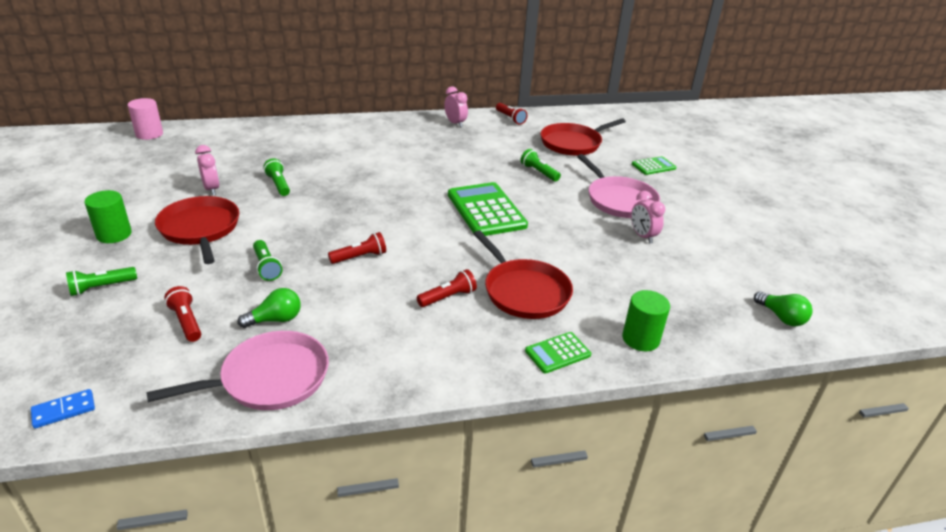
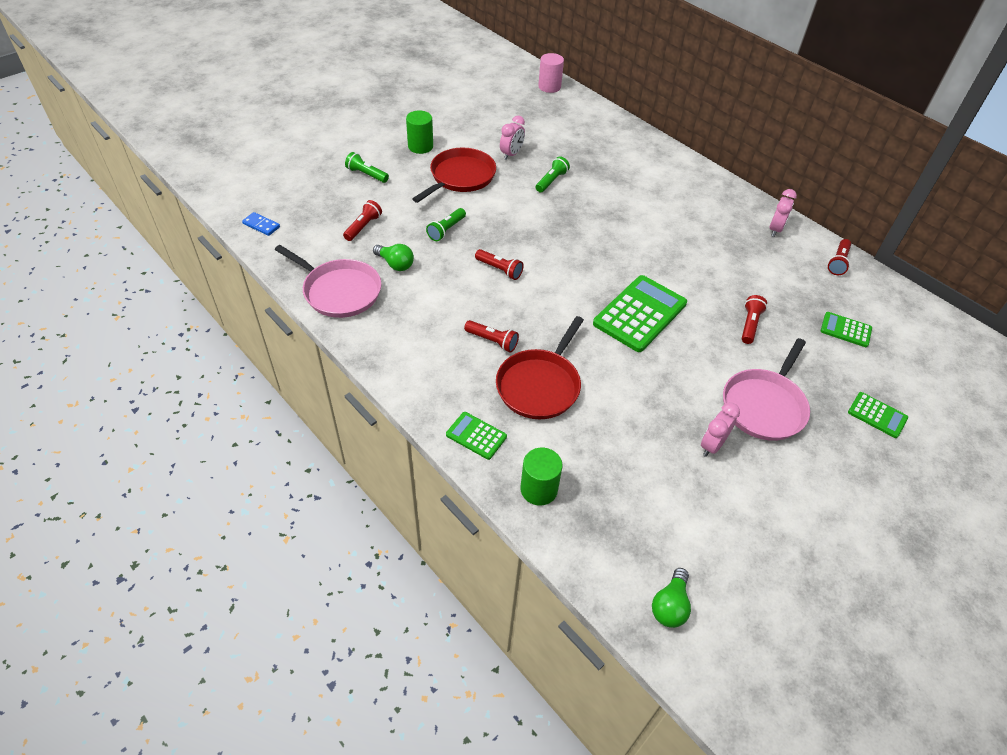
camera: 60 degrees right, 15 degrees up
(539, 172) = (750, 325): green flashlight -> red flashlight
(573, 143) = (845, 330): red pan -> green calculator

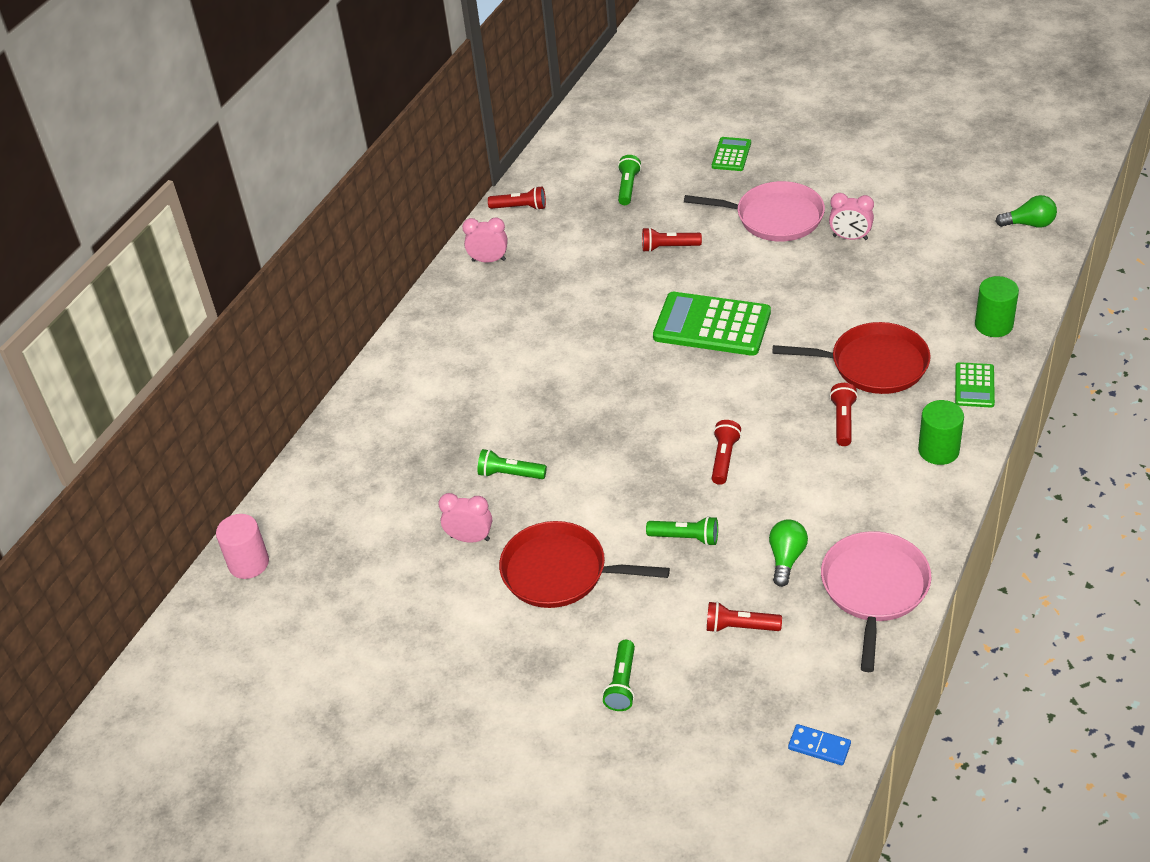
camera: 105 degrees left, 5 degrees down
(261, 225) = (819, 746): blue domino -> blue domino turned 75 degrees counterclockwise
(420, 146) = (510, 652): green cylinder -> green cylinder (938, 450)
(845, 330) = (628, 187): green calculator -> green flashlight

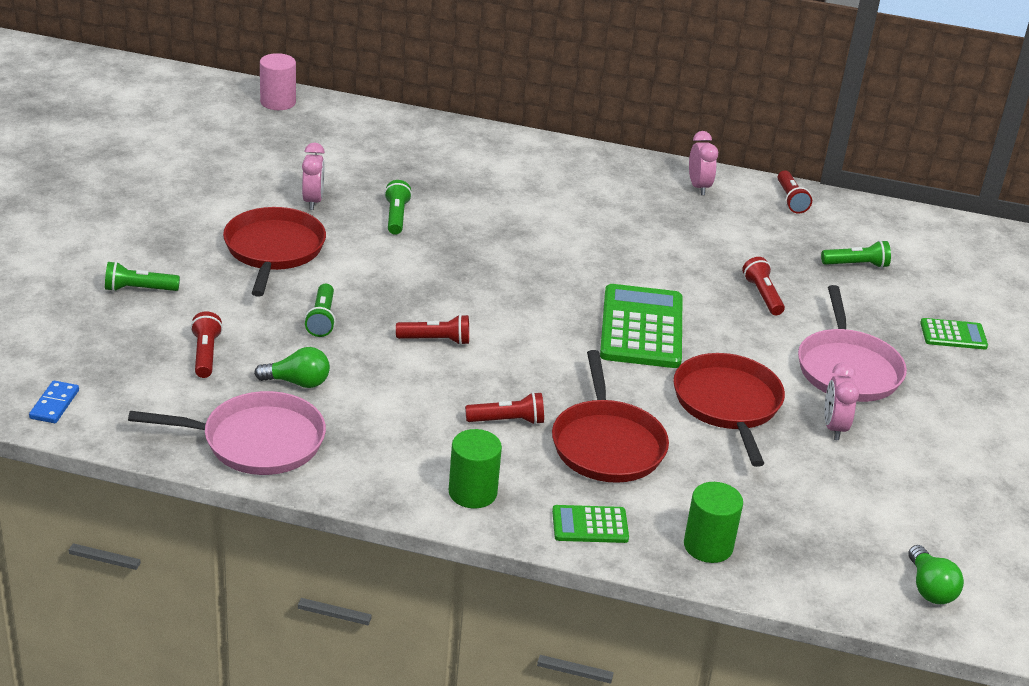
camera: 70 degrees right, 10 degrees down
(820, 289) = (728, 404): none -> red pan

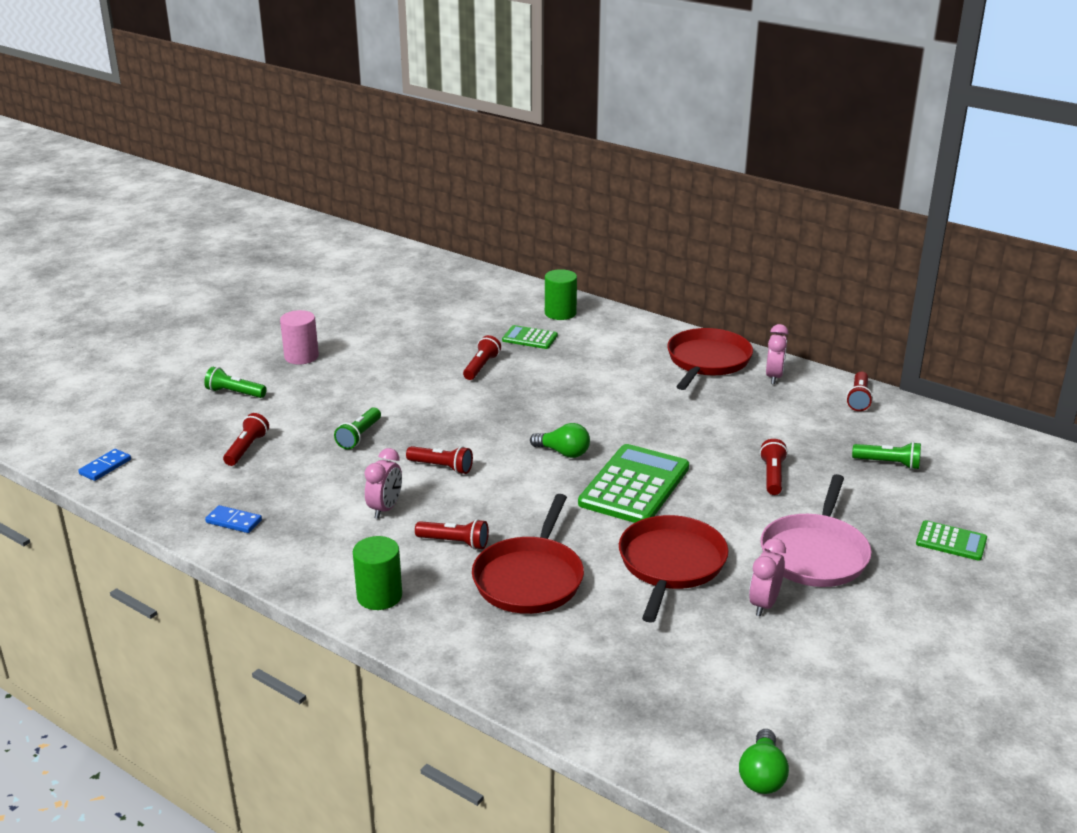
camera: 25 degrees right, 5 degrees down
(256, 441) = (234, 521): pink pan -> blue domino
(274, 250) = (361, 379): red pan -> red pan (707, 361)
(278, 102) = (449, 271): pink cylinder -> pink cylinder (301, 356)
(297, 382) = (302, 481): green light bulb -> green light bulb (563, 453)
(313, 201) = (421, 346): pink clock -> pink clock (385, 509)
(396, 217) = (481, 367): green flashlight -> red flashlight
(590, 525) = (463, 644): green calculator -> green calculator (530, 338)
(708, 546) = (561, 686): green cylinder -> green cylinder (560, 313)

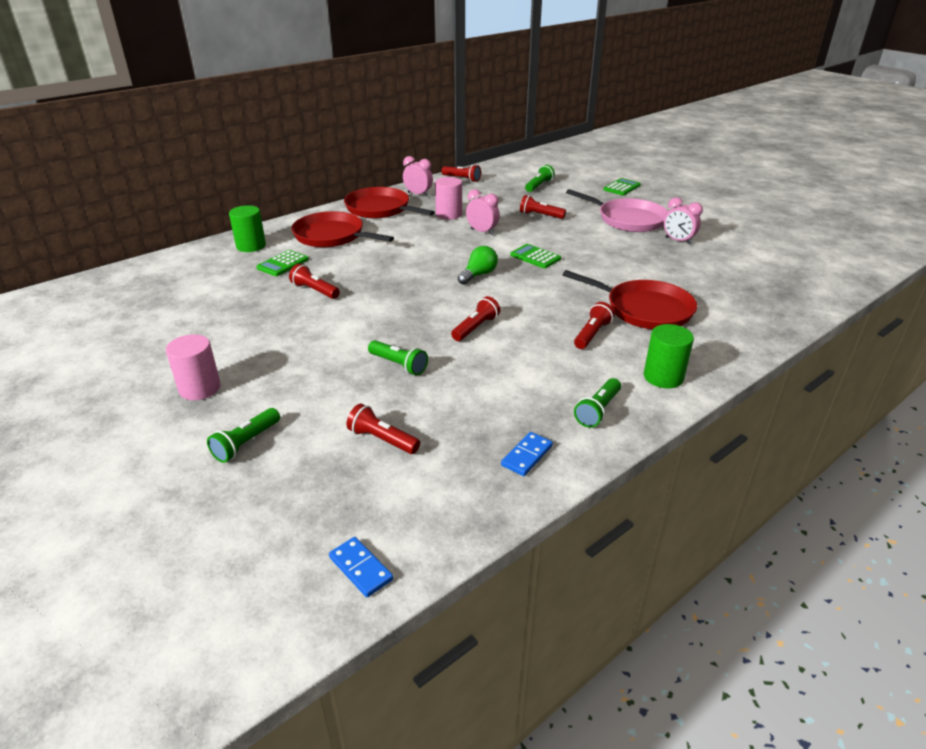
camera: 75 degrees left, 5 degrees up
(308, 555) = (597, 410): none -> green flashlight
(385, 509) = (532, 362): pink clock -> pink clock (482, 232)
(634, 486) = (535, 257): green calculator -> green calculator, size x0.51
(671, 564) = (633, 260): red pan -> red pan (332, 236)
(724, 408) = (449, 214): none -> pink cylinder
(762, 776) = (835, 268): green light bulb -> none

